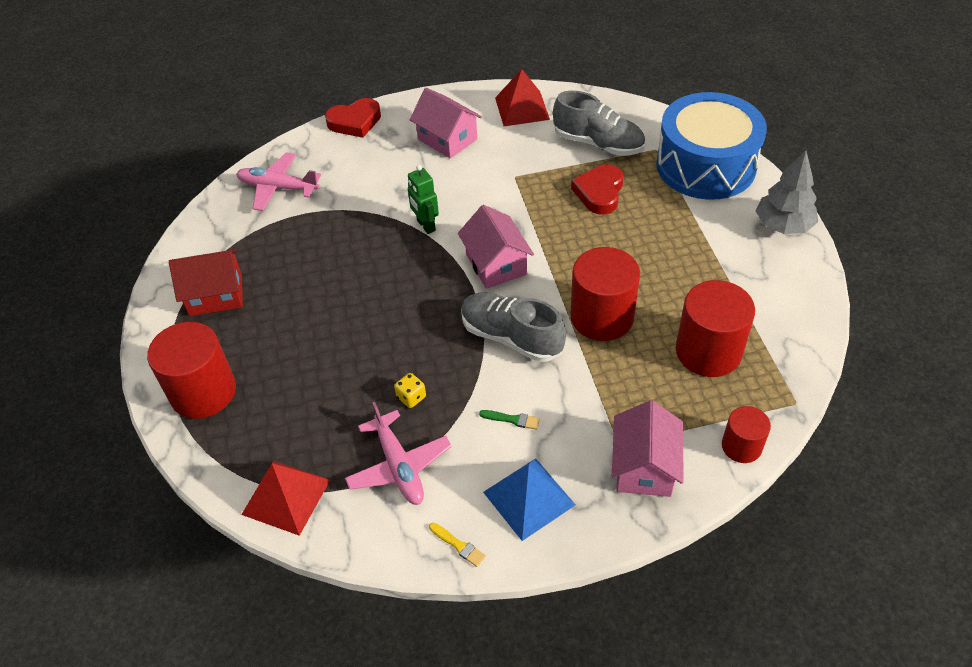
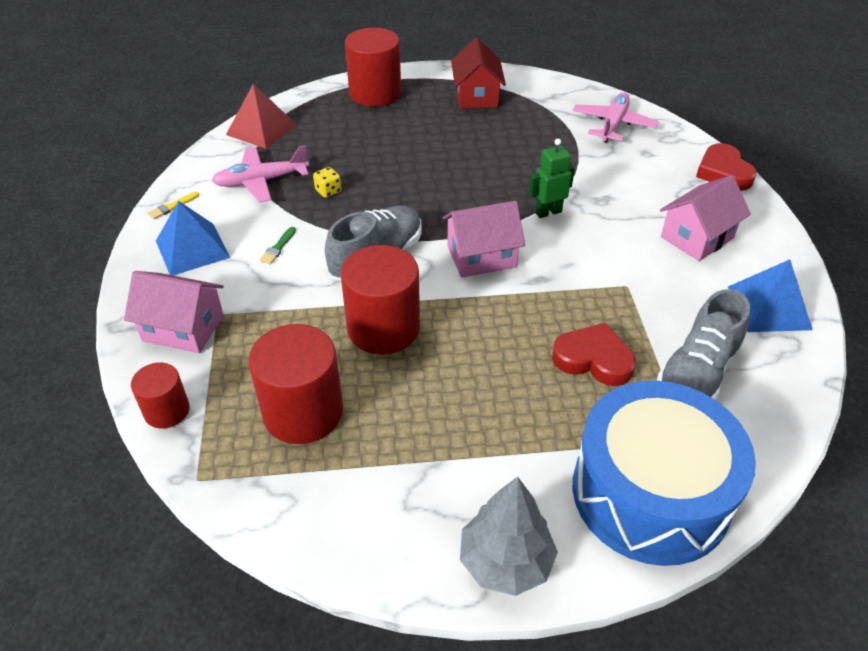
camera: 95 degrees right, 5 degrees down
(522, 108) = (768, 307): red pyramid -> blue pyramid

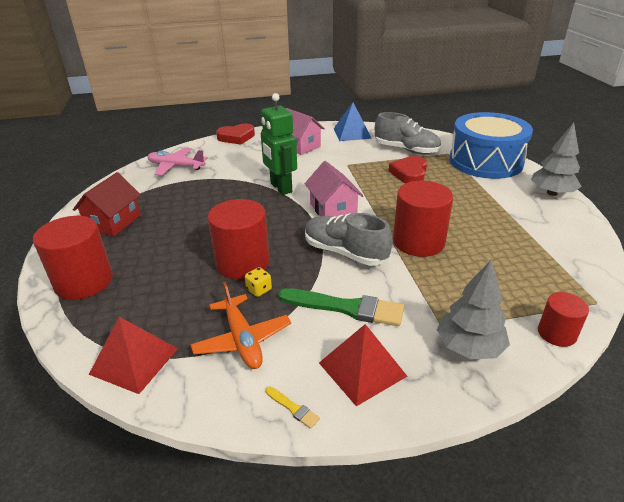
camera: 95 degrees left, 10 degrees down
(183, 328) = (469, 347): pink house -> grey tree
(192, 249) = (362, 369): blue pyramid -> red pyramid
(261, 181) = (242, 340): pink plane -> orange plane
(278, 248) = (346, 308): green brush -> green brush, size x2.36
(303, 412) = (511, 265): red cylinder -> red cylinder (242, 263)
(476, 96) = (113, 222): red house -> red house turned 60 degrees counterclockwise
(548, 212) = (280, 188): green robot -> green robot, size x1.61

